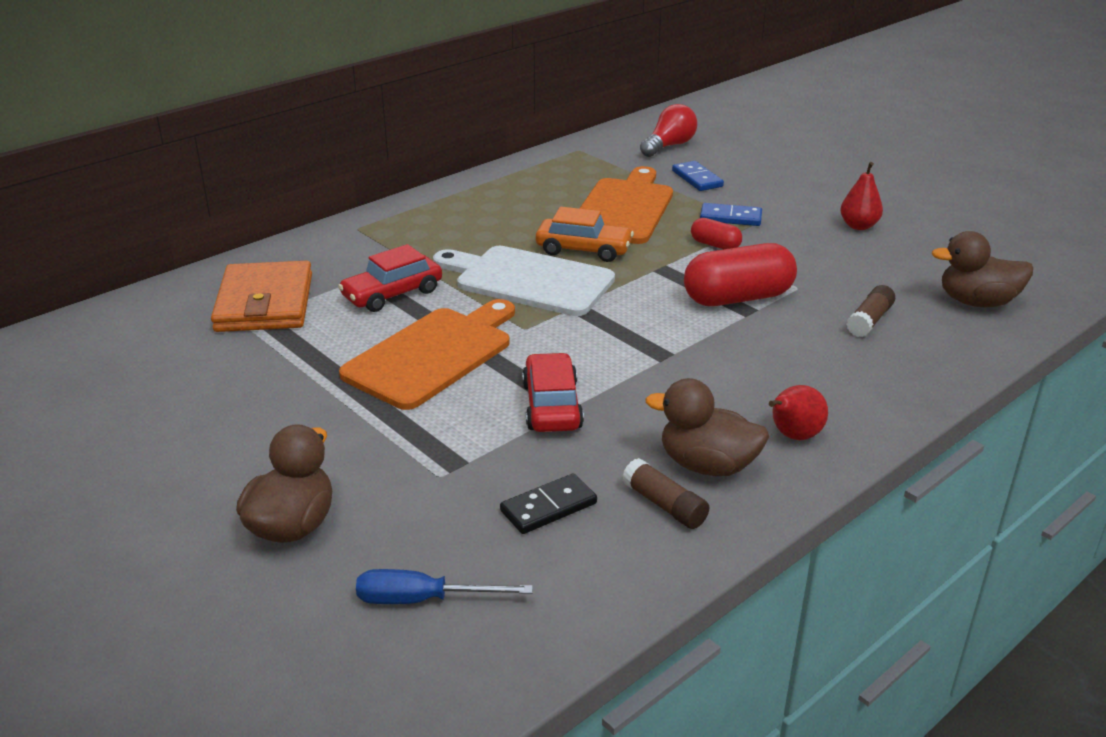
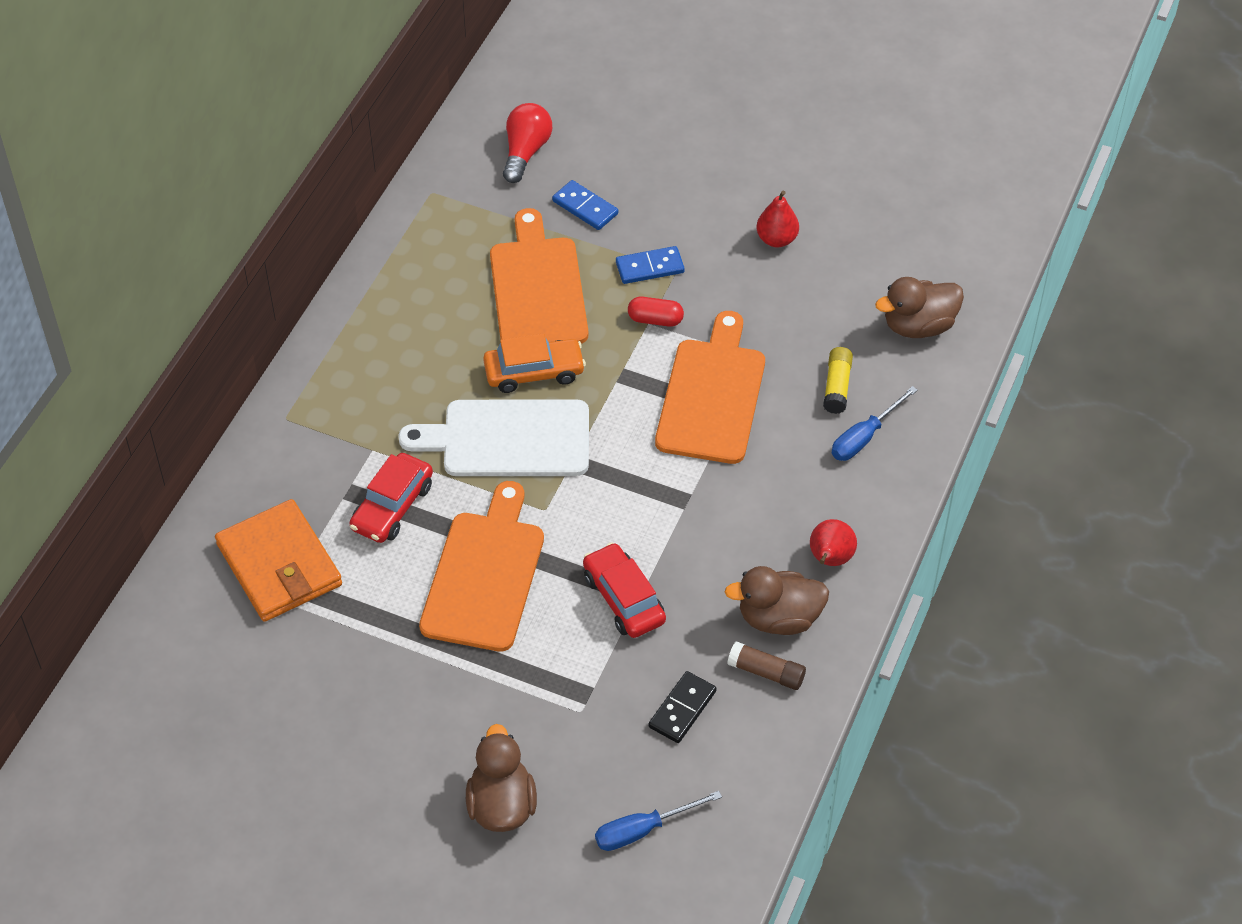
camera: 25 degrees left, 20 degrees up
(738, 298) = (712, 395): red capsule -> orange cutting board
(869, 320) = (837, 386): brown glue stick -> yellow glue stick
(881, 359) = (864, 437): none -> blue screwdriver

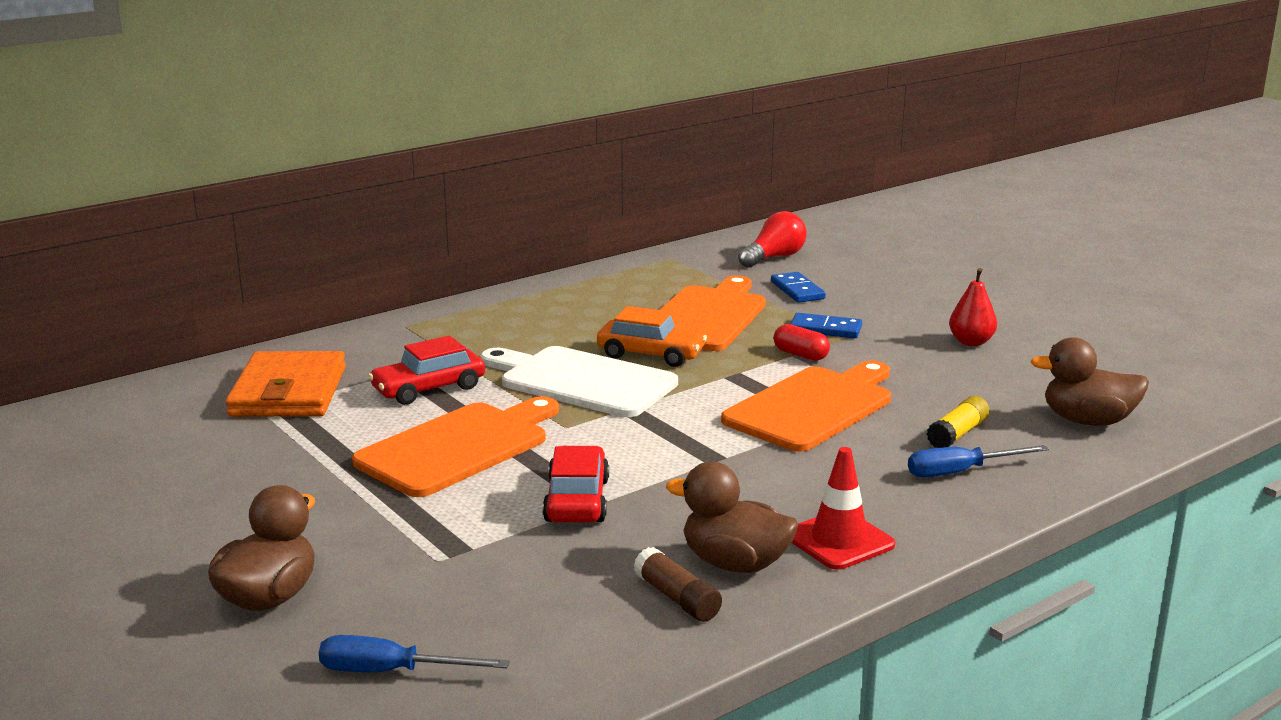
camera: 30 degrees right, 30 degrees down
(682, 709) = (549, 594): black domino -> none
(830, 559) = (839, 540): red pear -> red traffic cone

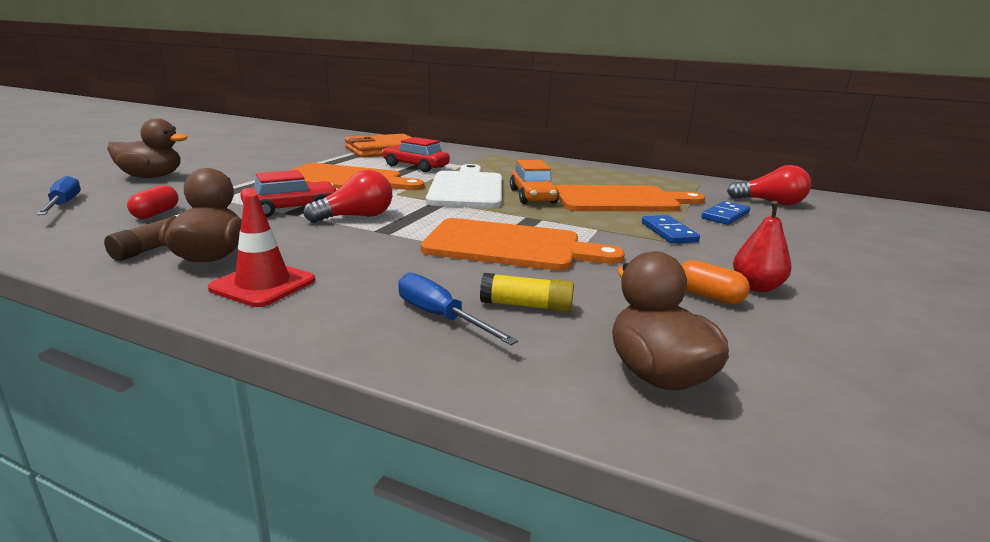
camera: 60 degrees right, 0 degrees up
(648, 466) = (356, 217): none -> red light bulb
(800, 355) = (603, 231): red capsule -> red capsule (156, 213)
(978, 364) = (708, 296): none -> orange capsule

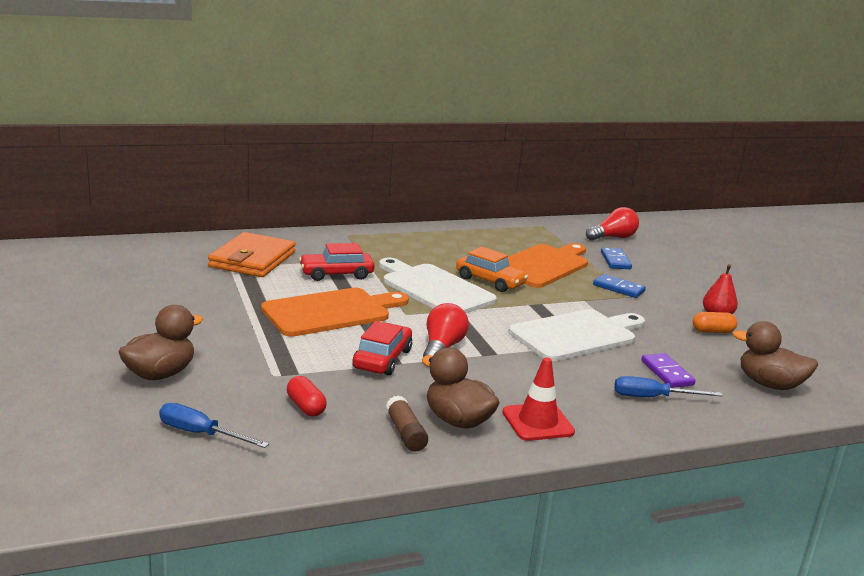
camera: 45 degrees left, 0 degrees up
(510, 246) = (576, 335): orange cutting board -> white cutting board
(526, 306) = (667, 373): yellow glue stick -> purple domino

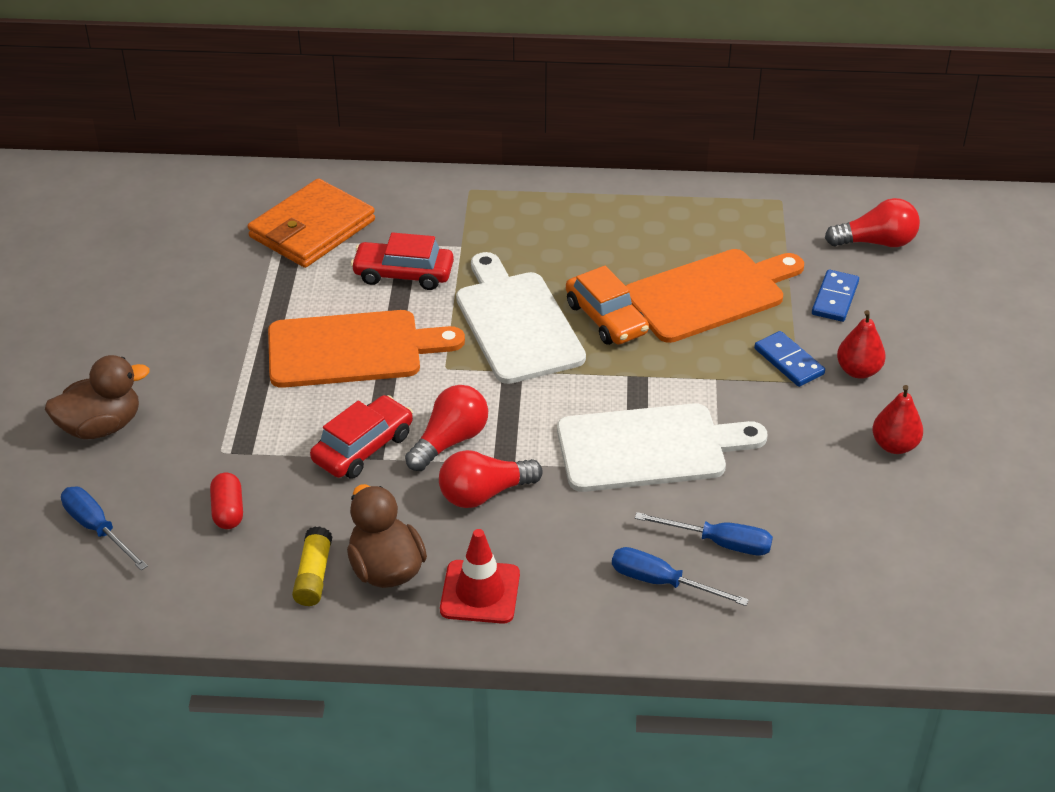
camera: 25 degrees right, 20 degrees up
(405, 433) = (313, 575): brown glue stick -> yellow glue stick
(491, 371) = (484, 494): none -> red light bulb
(661, 288) = (858, 371): none -> red pear
(667, 373) = (719, 543): purple domino -> blue screwdriver
(712, 331) = (858, 476): orange capsule -> none
(769, 384) = (850, 593): brown duck -> none

